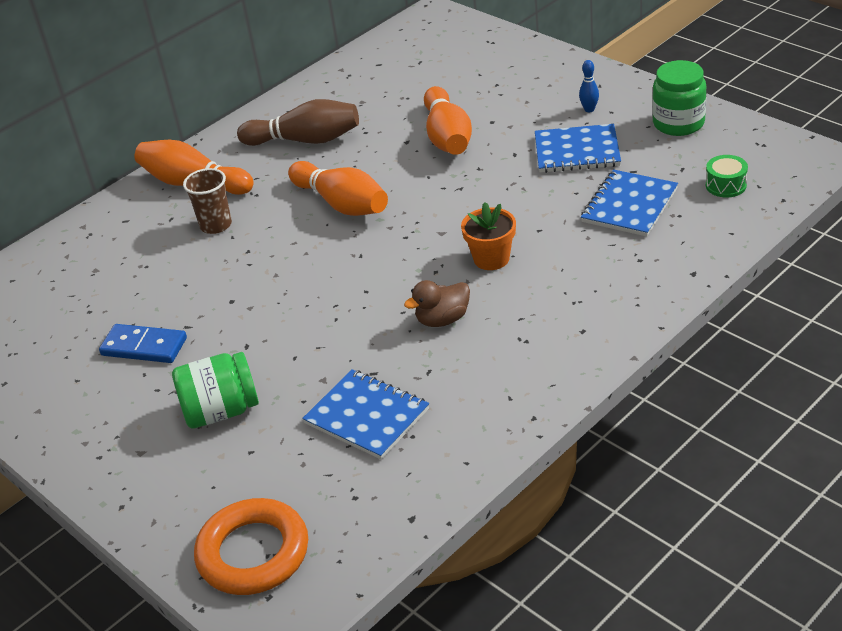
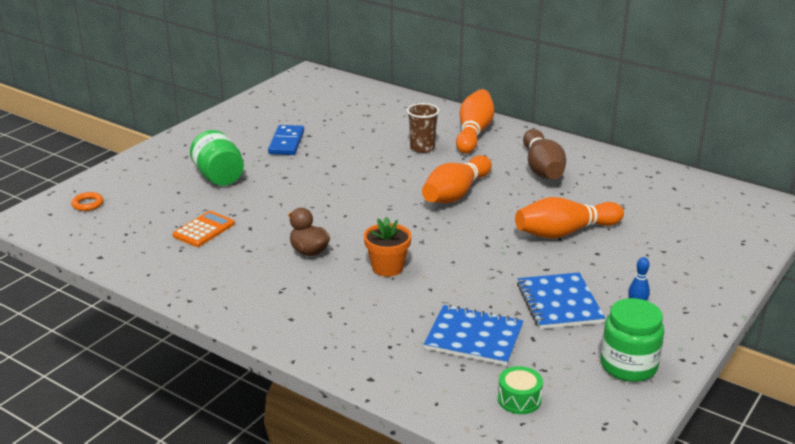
camera: 75 degrees right, 10 degrees down
(253, 553) = (87, 204): orange ring -> orange ring, size x0.43
(367, 416) = (204, 230): blue notebook -> orange calculator

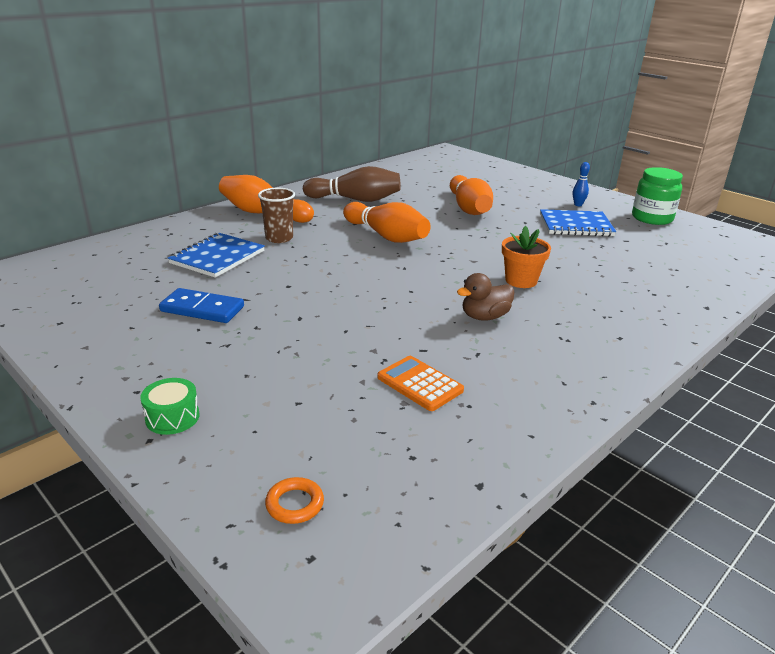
camera: 80 degrees left, 0 degrees up
(219, 177) = (270, 365): green jar -> none
(474, 338) = (631, 259): blue notebook -> blue notebook (217, 257)
(519, 399) = (708, 255): green drum -> green drum (172, 417)

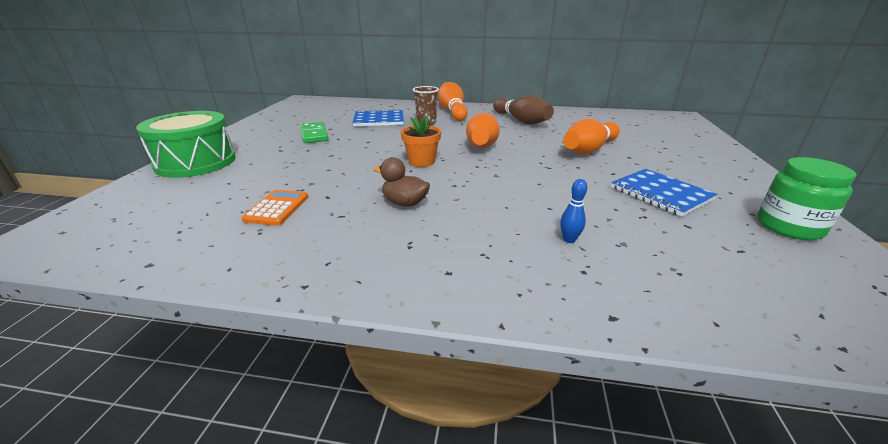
camera: 55 degrees right, 0 degrees up
(172, 417) = (196, 162): green drum -> green drum, size x2.40
(202, 309) = (314, 135): blue domino -> green domino
(295, 504) = (117, 212): orange ring -> none
(521, 280) = (492, 200): orange flower pot -> orange flower pot (421, 161)
(578, 205) = (713, 183): blue bowling pin -> blue bowling pin (569, 240)

